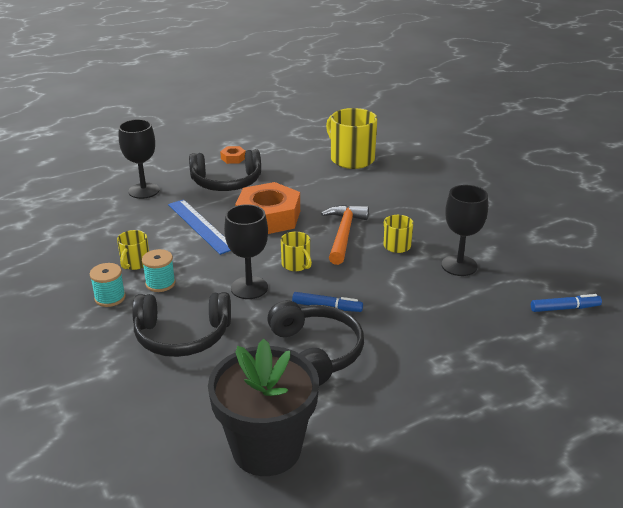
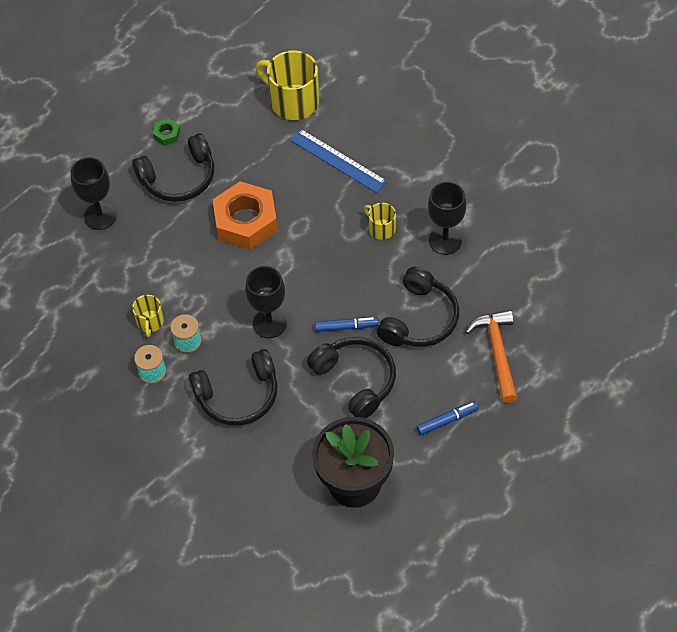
camera: 15 degrees left, 25 degrees up
(200, 226) = (185, 253): blue ruler -> blue ruler (337, 160)
(233, 158) = (167, 134): orange nut -> green nut
(296, 264) = (299, 281): yellow mug -> none
(344, 234) = (327, 226): orange hammer -> orange hammer (497, 352)
(409, 318) = (420, 319): none -> black headphones
(564, 308) = (545, 270): blue marker -> blue marker (447, 420)

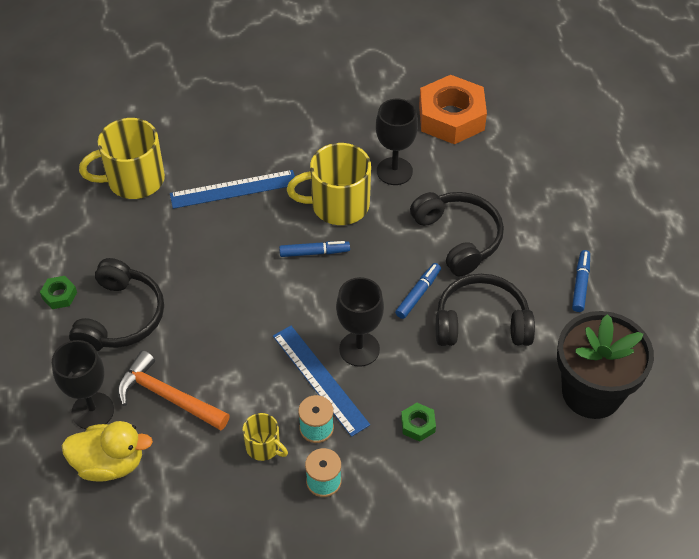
camera: 55 degrees left, 5 degrees down
(72, 252) = (110, 463): none -> yellow duck
(226, 318) = (320, 379): none -> blue ruler
(238, 396) = (418, 425): black headphones -> green nut
(246, 221) = (227, 296): orange nut -> orange nut (451, 117)
(326, 244) = (314, 252): none -> blue marker
(381, 228) = (338, 205): yellow mug -> yellow mug, size x1.93
(497, 352) = (540, 208): orange hammer -> orange hammer (167, 396)

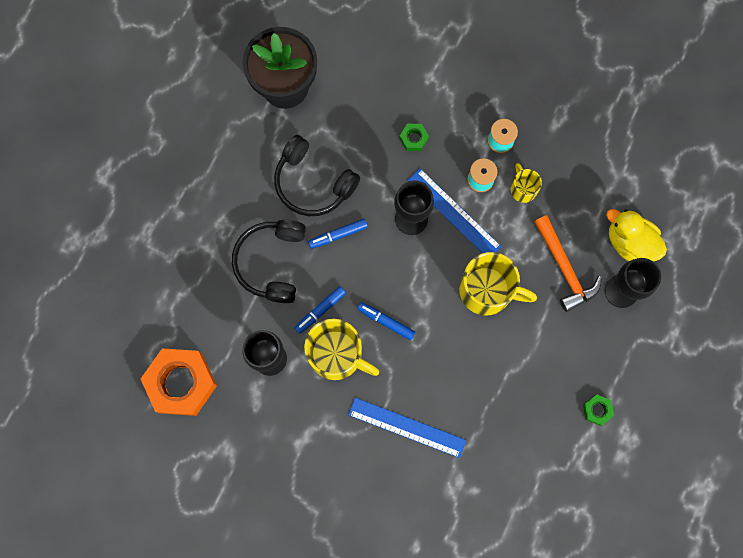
camera: 145 degrees left, 25 degrees up
(121, 317) = (561, 358): black headphones -> none
(134, 180) = (479, 493): yellow mug -> yellow mug (487, 290)
(320, 379) = (454, 213): blue ruler -> blue ruler turned 45 degrees counterclockwise
(580, 284) = (220, 166): blue marker -> blue marker (320, 310)

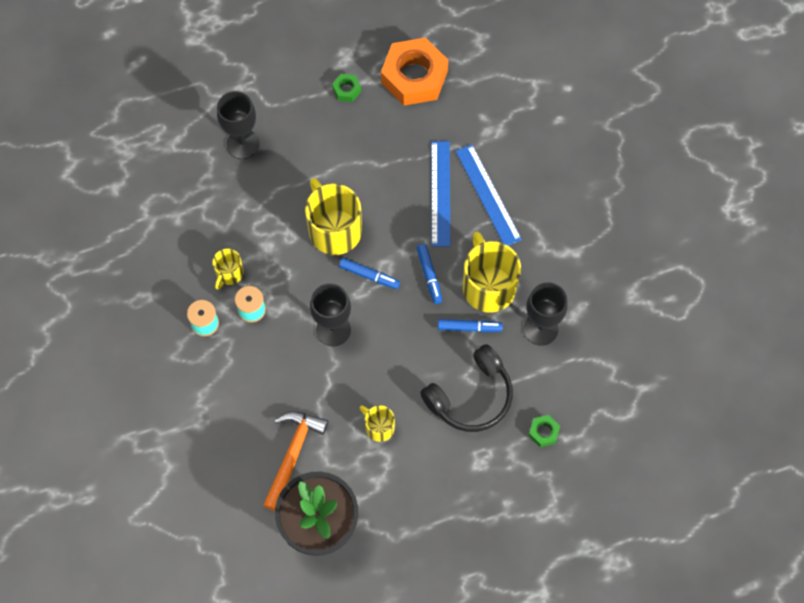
camera: 135 degrees left, 10 degrees down
(181, 383) = (624, 372): orange nut -> orange nut (414, 77)
(313, 183) = (379, 427): black headphones -> yellow mug
(338, 235) = (400, 369): blue marker -> blue marker (369, 275)
(413, 138) = (266, 387): green nut -> green nut (543, 432)
(454, 213) = (298, 304): blue ruler -> blue ruler (440, 193)
(564, 269) = (264, 193): orange hammer -> orange hammer (293, 454)
(630, 242) = (199, 168): yellow duck -> none

